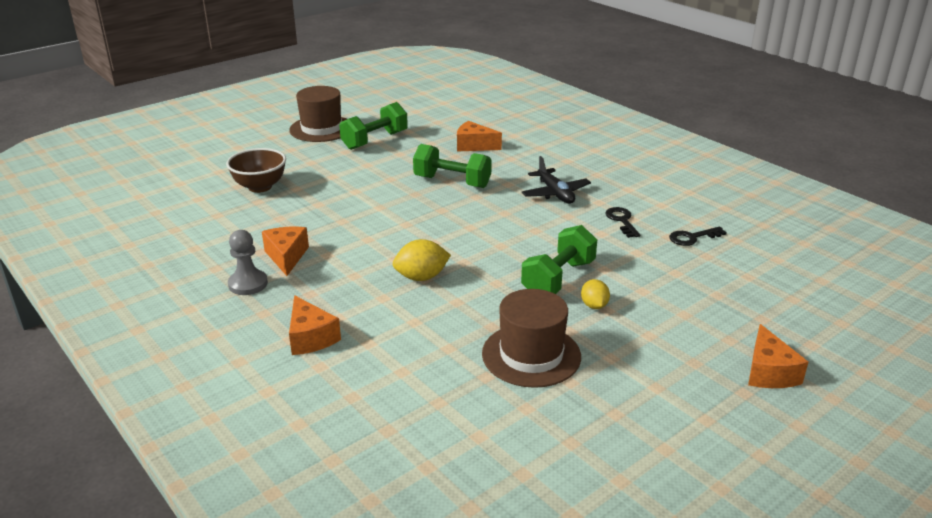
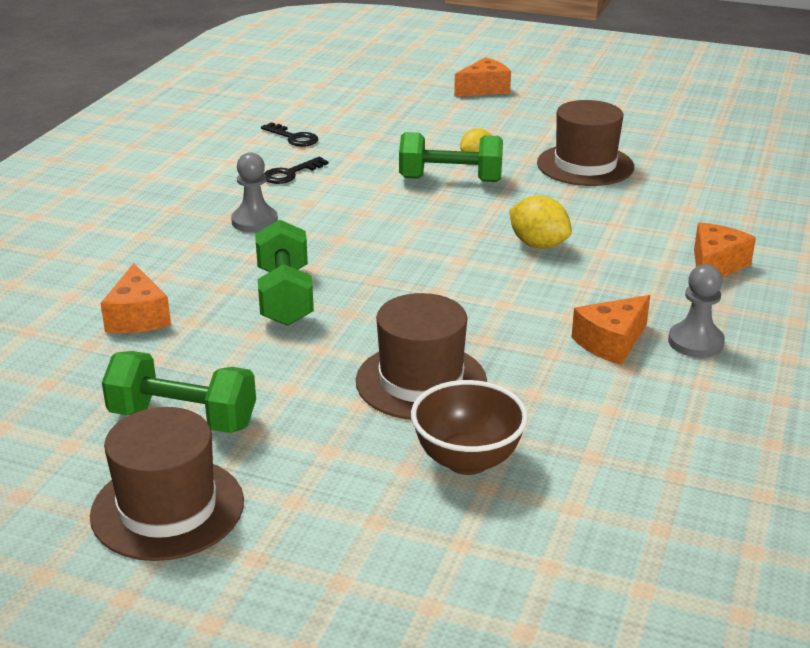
camera: 120 degrees left, 0 degrees up
(329, 194) = (421, 381): none -> brown hat
(555, 193) = (254, 221): black plane -> grey pawn

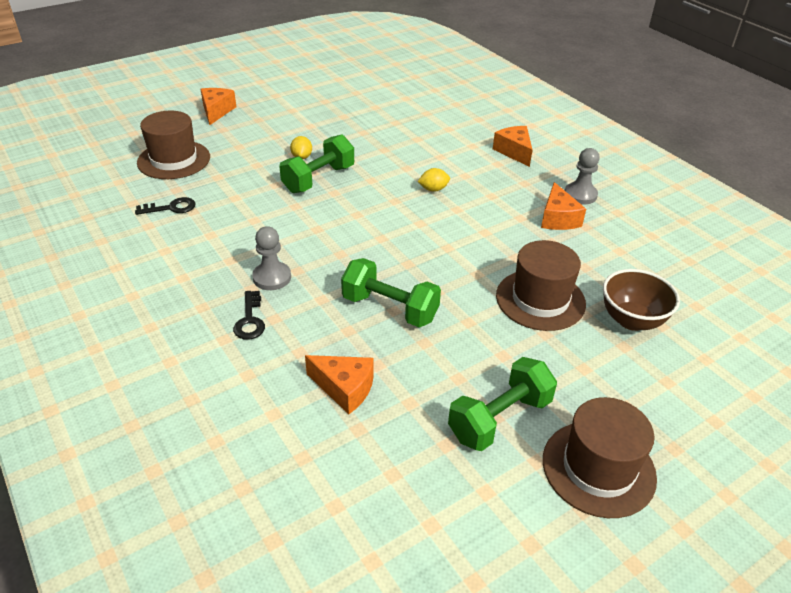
camera: 55 degrees left, 10 degrees up
(290, 174) = (223, 233): black key -> black key (250, 320)
(538, 244) = (433, 189): yellow lemon -> yellow lemon, size x0.65
(585, 165) = (362, 131): brown hat -> brown hat (174, 160)

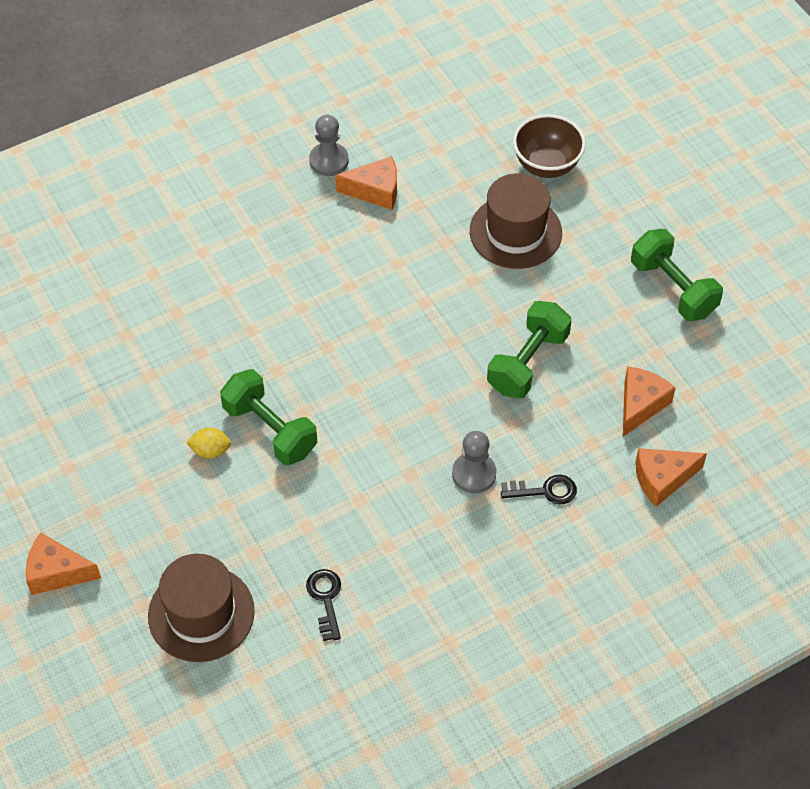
camera: 85 degrees left, 15 degrees up
(433, 189) = (305, 304): yellow lemon -> none
(514, 152) = (223, 209): orange cheese -> orange cheese (662, 479)
(598, 468) = (722, 229): brown hat -> none

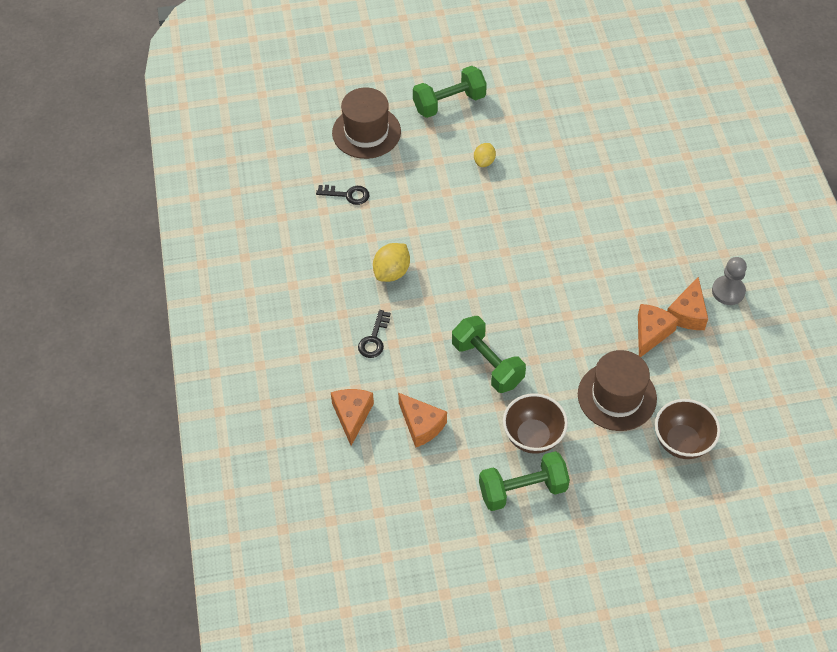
camera: 110 degrees right, 0 degrees up
(57, 572) = (426, 71): orange cheese -> orange cheese (651, 333)
(270, 430) = (488, 196): green dumbbell -> green dumbbell (449, 103)
(435, 503) = (392, 272): none -> yellow lemon
(474, 474) = (405, 301): grey pawn -> none
(603, 295) = (533, 437): none -> brown bowl

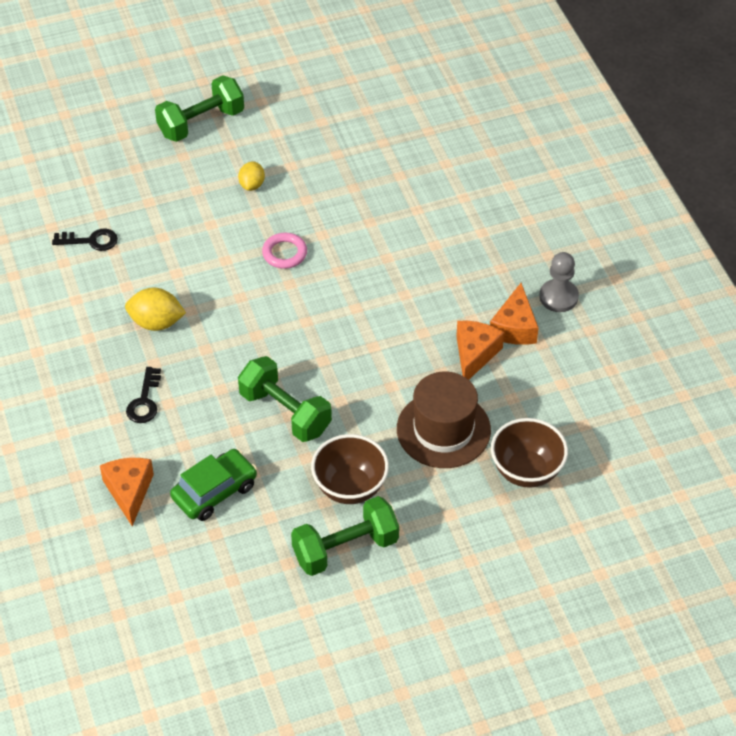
camera: 10 degrees left, 5 degrees down
(366, 132) = (105, 167): brown hat -> none
(392, 272) = (156, 322): yellow lemon -> yellow lemon turned 75 degrees clockwise
(421, 425) = (214, 491): orange cheese -> green car
(504, 225) = (284, 253): none -> pink ring

